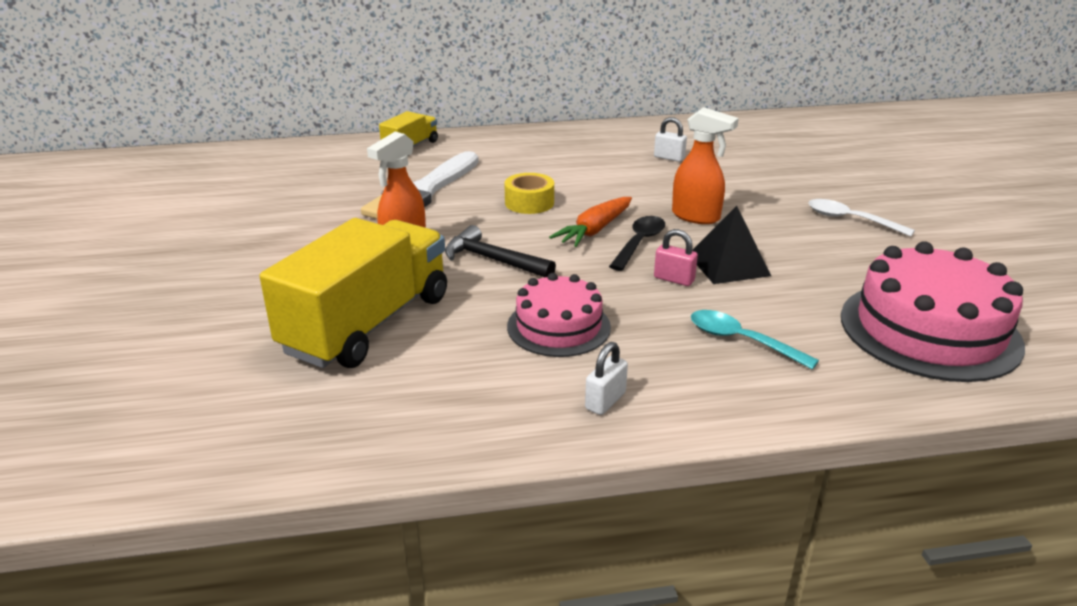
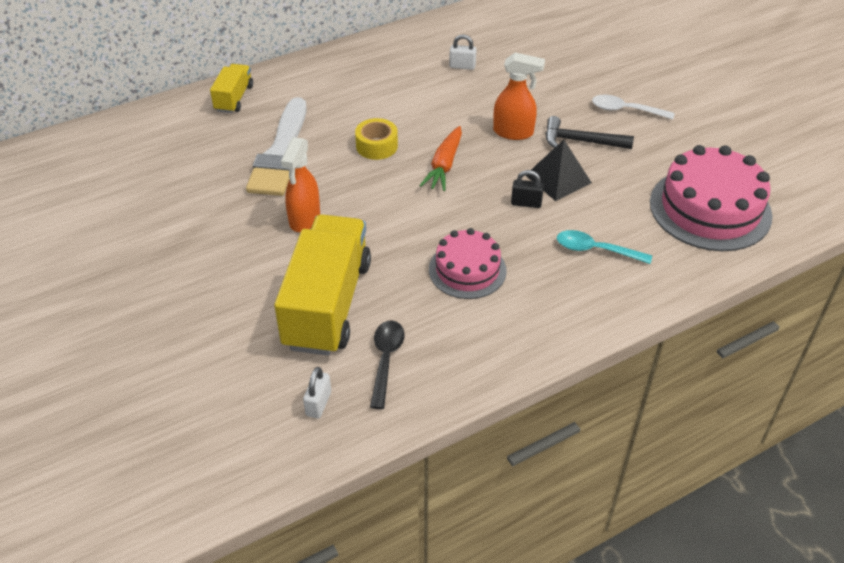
camera: 20 degrees left, 15 degrees up
(493, 260) = (383, 216): black hammer -> black hammer (581, 141)
(605, 401) = (531, 326): white padlock -> white padlock (318, 404)
(639, 243) = (484, 171): black spoon -> black spoon (385, 360)
(674, 279) = (526, 203): pink padlock -> black padlock

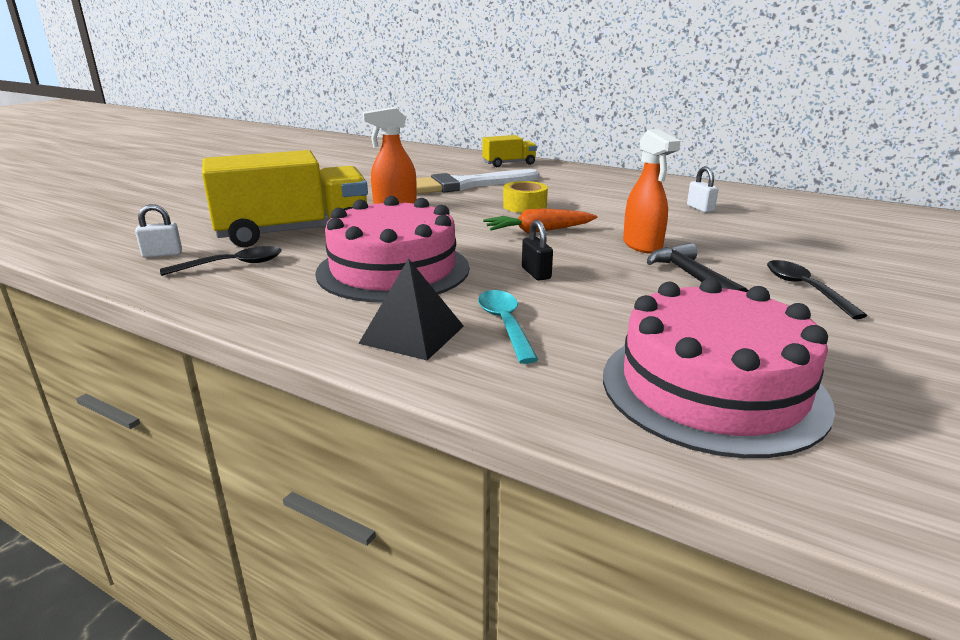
camera: 60 degrees right, 20 degrees down
(467, 270) = (393, 270): pink cake -> pink cake, size x1.64
(558, 179) = (603, 280): black pyramid -> black pyramid (412, 334)
(626, 110) = (805, 289): white spoon -> black spoon

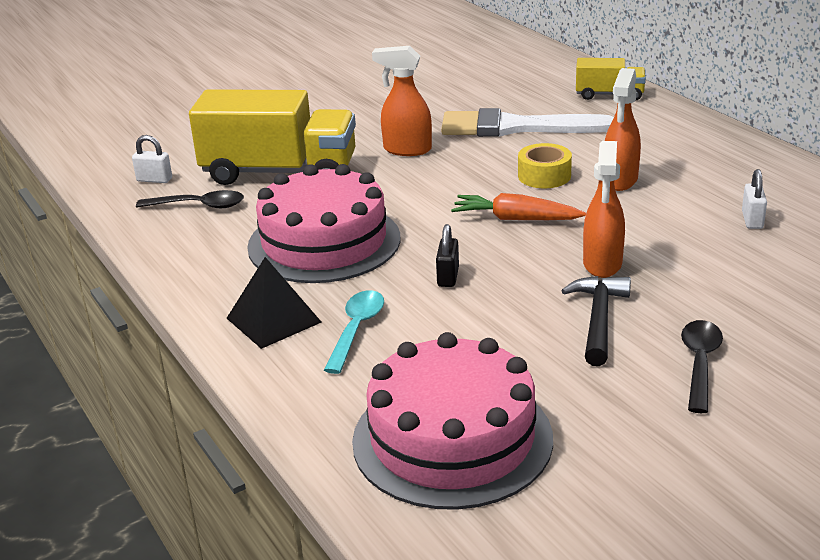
camera: 30 degrees right, 5 degrees up
(582, 201) = (620, 180): none -> orange spray bottle

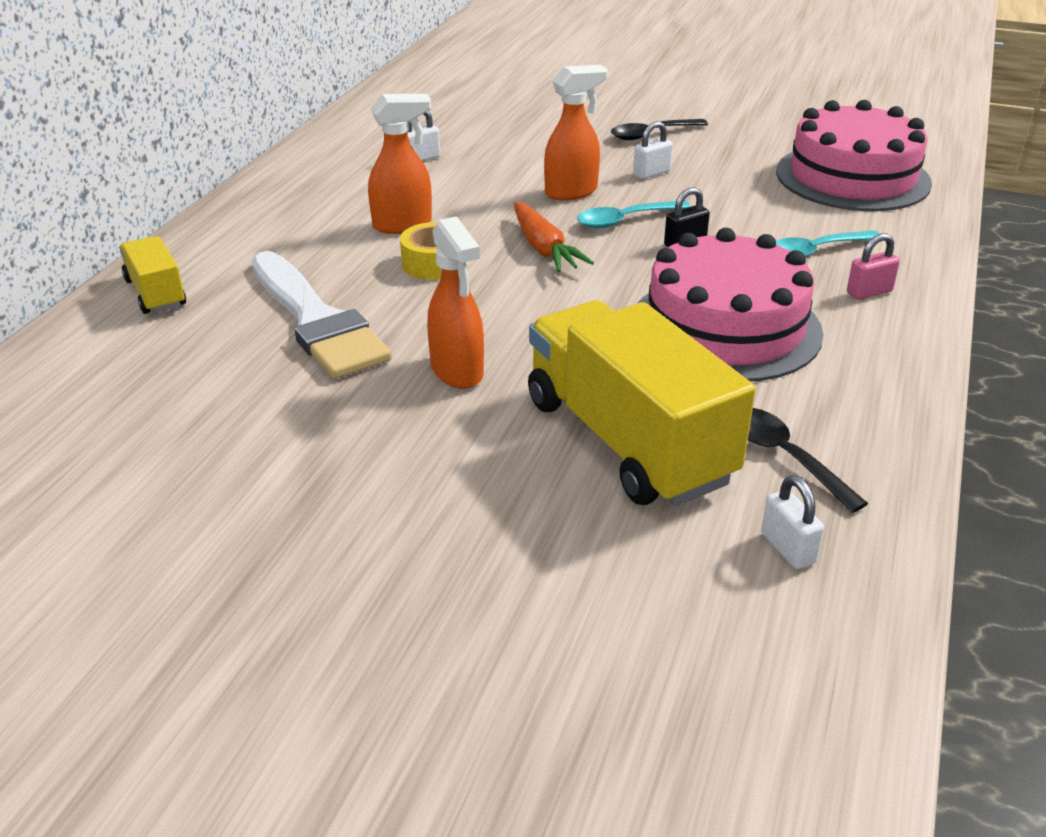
camera: 130 degrees left, 5 degrees up
(274, 320) = (869, 292): black pyramid -> pink padlock
(519, 268) = (625, 220): none -> turquoise spoon
(598, 319) = (651, 173): black hammer -> white padlock

